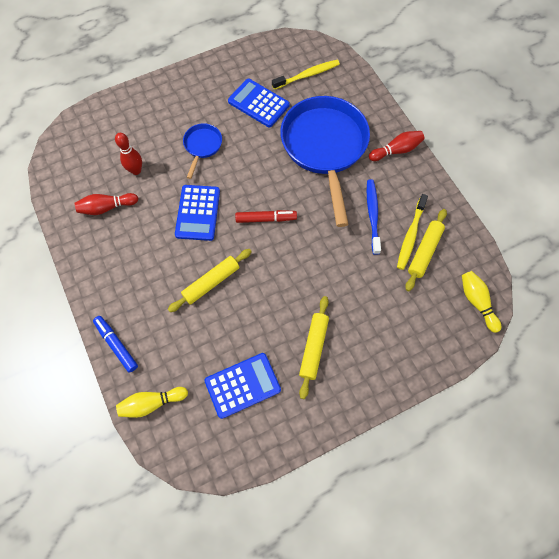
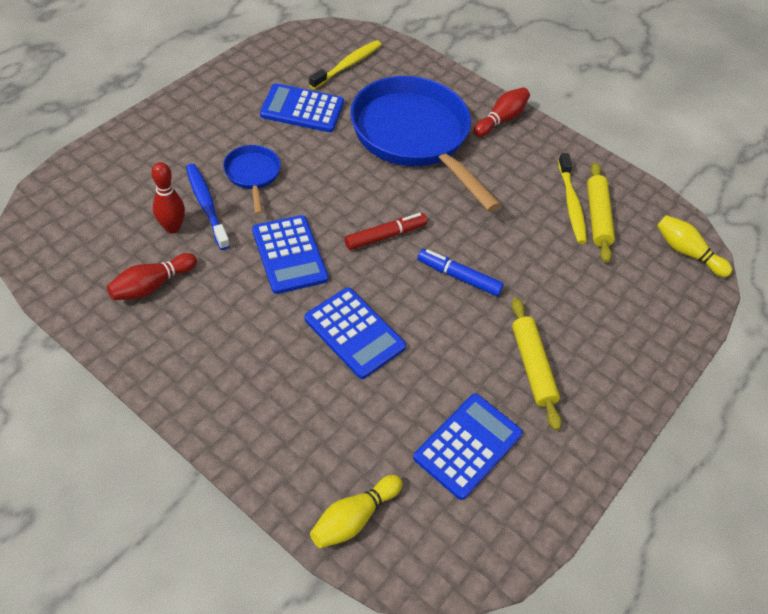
camera: 30 degrees left, 15 degrees down
(116, 345) = (259, 459): blue marker -> blue marker (458, 277)
(211, 282) = (354, 333): yellow rolling pin -> blue calculator
(372, 215) = (514, 195): blue toothbrush -> blue toothbrush (206, 205)

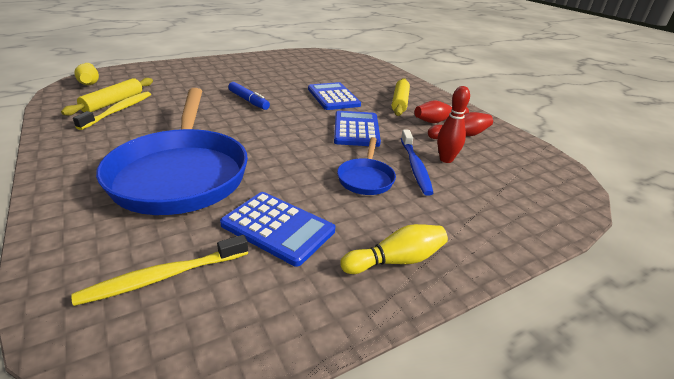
camera: 155 degrees left, 20 degrees down
(354, 518) = (366, 65): yellow bowling pin -> yellow bowling pin (396, 260)
(385, 236) = (278, 124): red marker -> none
(468, 446) = (303, 66): blue calculator -> none
(501, 119) = (71, 168): red bowling pin -> red bowling pin (439, 121)
(532, 366) = (247, 73): yellow rolling pin -> yellow rolling pin (400, 102)

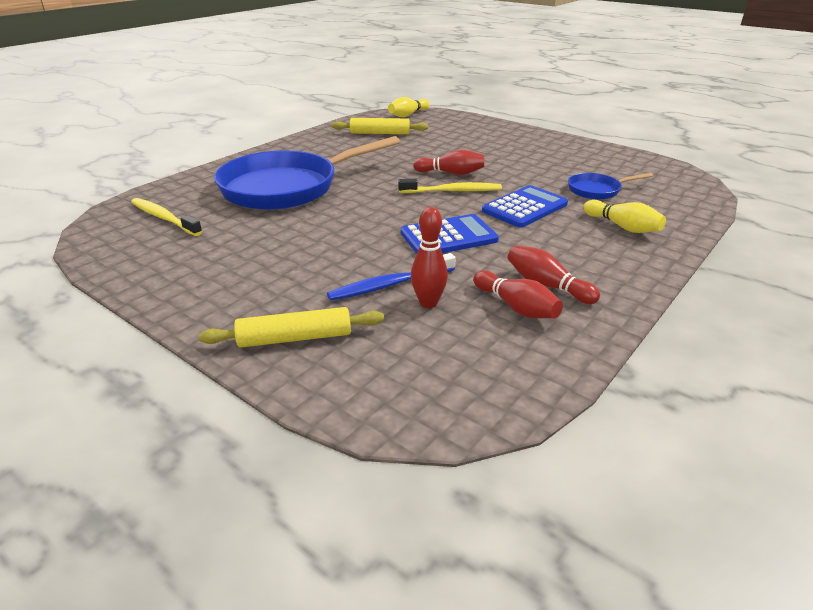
camera: 70 degrees right, 0 degrees up
(119, 110) = (368, 139): yellow toothbrush -> yellow toothbrush (452, 191)
(248, 101) = (451, 173): blue marker -> red bowling pin
(278, 228) = (233, 239): blue calculator -> none
(366, 178) = (340, 261): blue pan -> blue pan (597, 190)
(396, 260) = (210, 297): yellow bowling pin -> yellow bowling pin (622, 227)
(400, 102) = (573, 249): yellow rolling pin -> yellow rolling pin (295, 338)

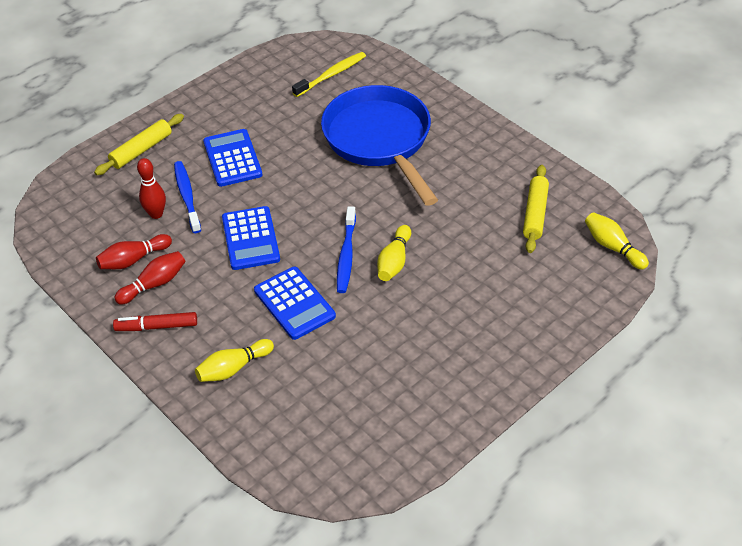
camera: 100 degrees right, 15 degrees up
(295, 338) = (141, 150): yellow rolling pin -> yellow rolling pin turned 45 degrees clockwise
(315, 262) = (232, 158): none -> blue calculator
(451, 173) = (394, 261): red bowling pin -> yellow bowling pin
(452, 191) = (346, 255): yellow toothbrush -> blue toothbrush
(597, 190) = (322, 377): blue pan -> none
(607, 274) = (156, 326): none -> red marker

